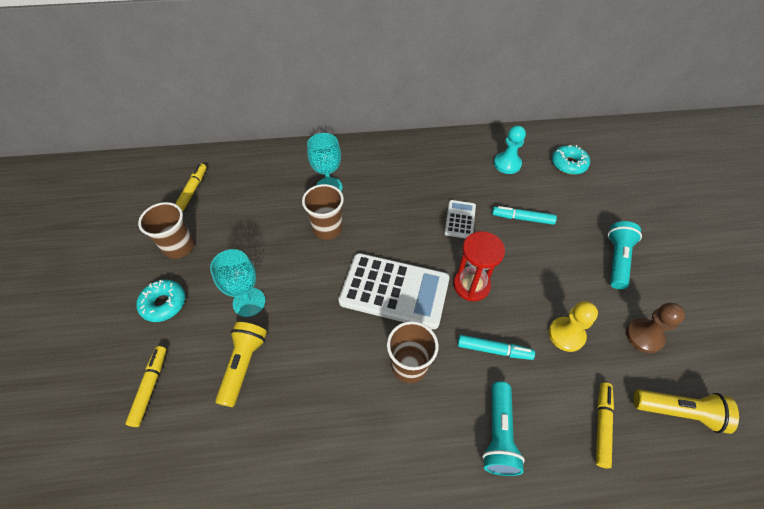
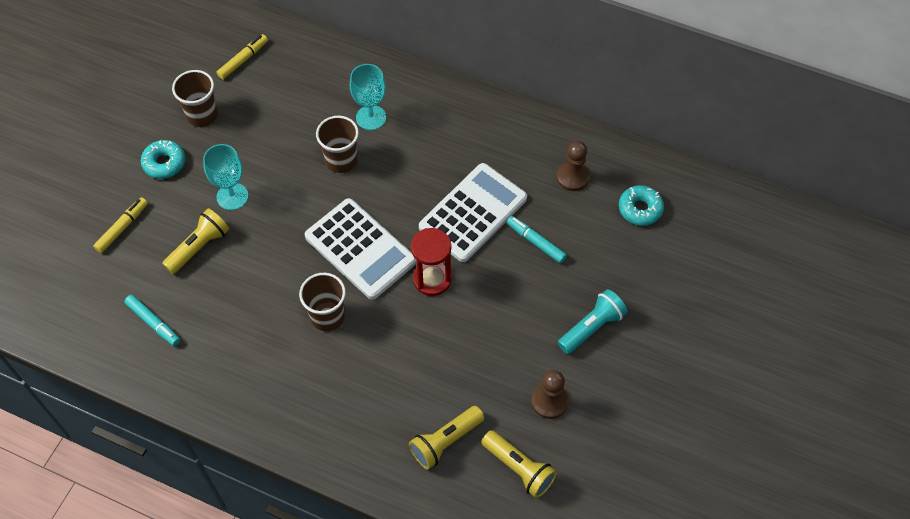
camera: 30 degrees right, 5 degrees up
(460, 219) = (473, 213): white calculator -> white calculator, size x2.03
(493, 350) = (406, 341): turquoise marker -> turquoise marker (153, 323)
(498, 434) = (358, 402): turquoise flashlight -> none
(507, 164) = (572, 177): turquoise pawn -> brown pawn
(566, 335) = (480, 363): yellow pawn -> none
(601, 425) = (445, 441): yellow marker -> yellow flashlight

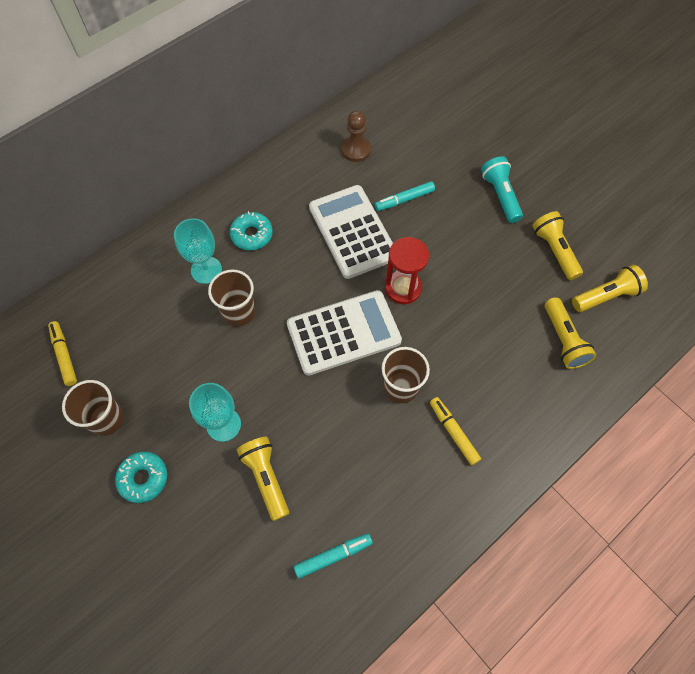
camera: 65 degrees left, 5 degrees up
(122, 228) = (200, 551): yellow marker -> yellow marker (453, 432)
(549, 401) = (554, 251): brown pawn -> yellow flashlight
(640, 209) = (409, 120): turquoise donut -> turquoise donut (252, 235)

